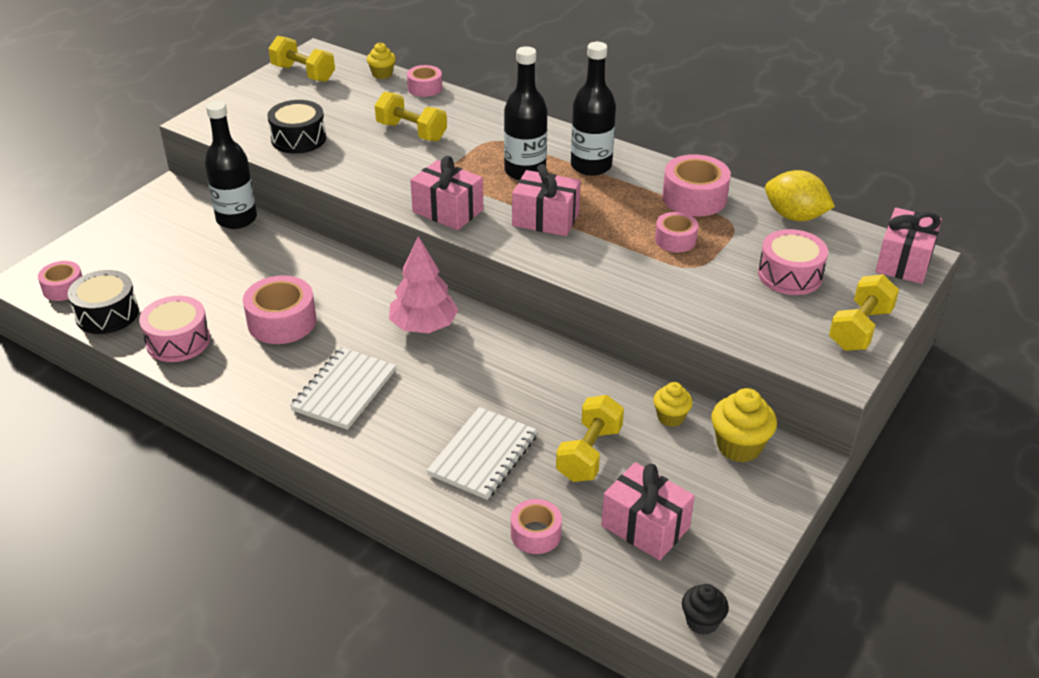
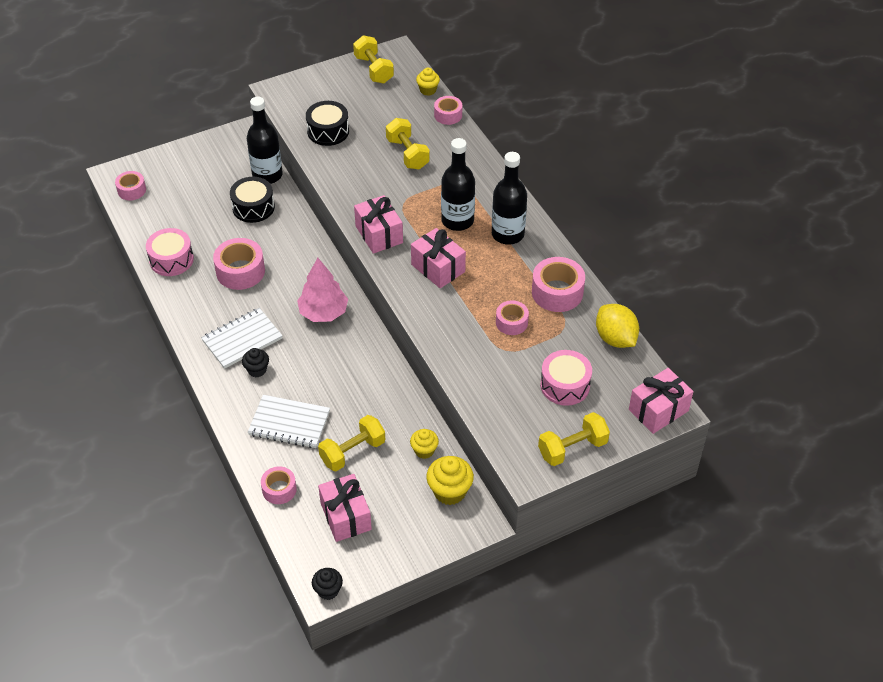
camera: 30 degrees right, 10 degrees up
(107, 314) = (144, 221): black drum -> black drum (253, 207)
(391, 415) = (257, 370): none -> black cupcake
(483, 455) = (289, 423): white notebook -> white notebook turned 45 degrees clockwise

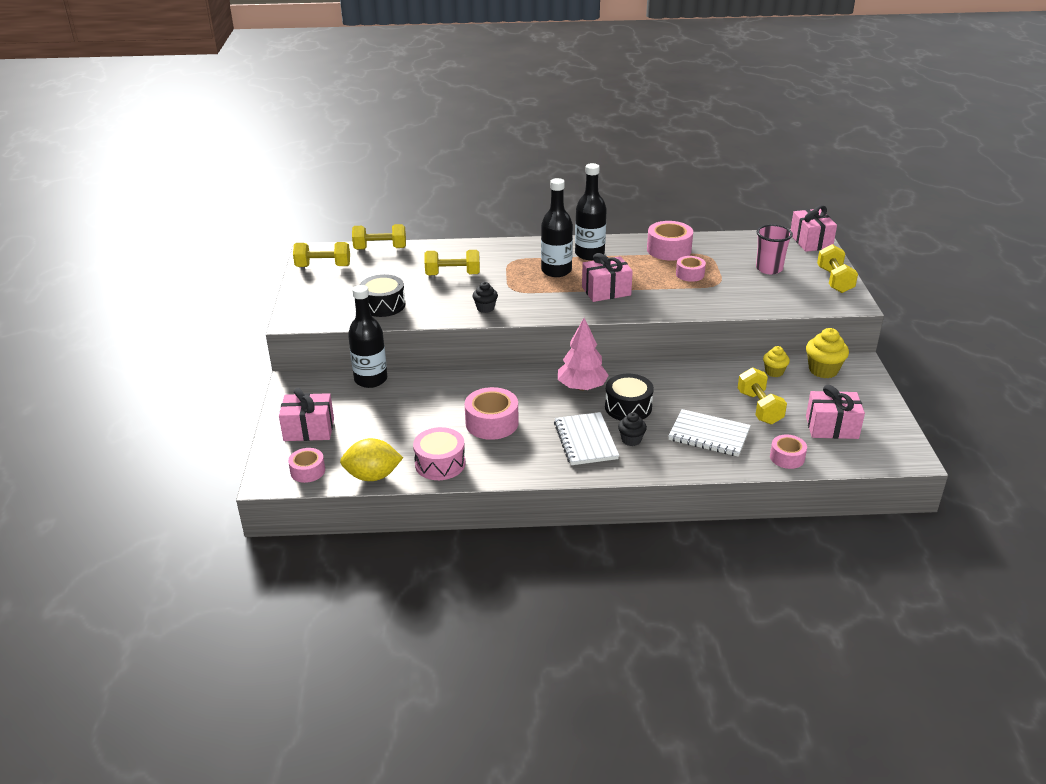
camera: 65 degrees left, 15 degrees down
(253, 207) = (408, 397): black drum -> black drum (628, 407)
(289, 423) = (709, 435): white notebook -> white notebook turned 75 degrees clockwise
(328, 590) = (912, 454): black cupcake -> black cupcake (485, 308)
(379, 234) = (543, 309): pink gift -> pink gift (309, 429)
(428, 90) = (380, 248): yellow cupcake -> yellow dumbbell
(448, 115) = (422, 247): pink tape -> none
(565, 385) = (769, 269): pink drum -> pink cup
(615, 338) = (731, 240): yellow lemon -> yellow lemon (373, 476)

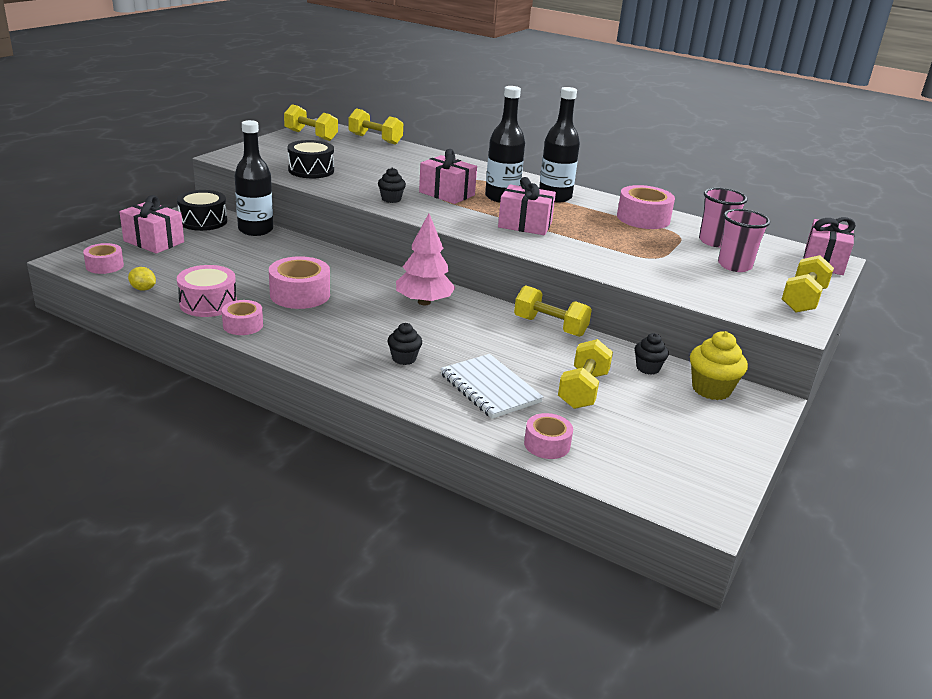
camera: 30 degrees right, 5 degrees down
(373, 476) = (143, 289): yellow lemon -> yellow lemon, size x0.52
(453, 274) = (404, 171): yellow dumbbell -> yellow dumbbell (550, 326)
(585, 441) = (360, 341): white notebook -> none
(628, 407) = (443, 333): black drum -> black drum (203, 221)
(690, 274) = (635, 241): pink tape -> pink tape (243, 325)
(734, 252) = (714, 241): none -> pink cup
(774, 372) = (647, 368): yellow cupcake -> black cupcake
(831, 427) = (644, 442): pink gift -> pink gift (447, 194)

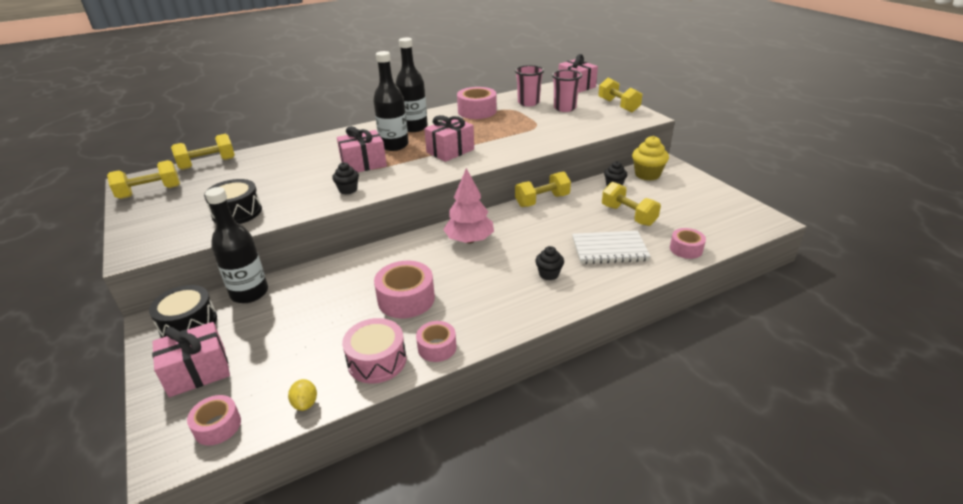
camera: 55 degrees left, 5 degrees up
(143, 289) = (305, 403): yellow lemon -> yellow lemon turned 75 degrees counterclockwise

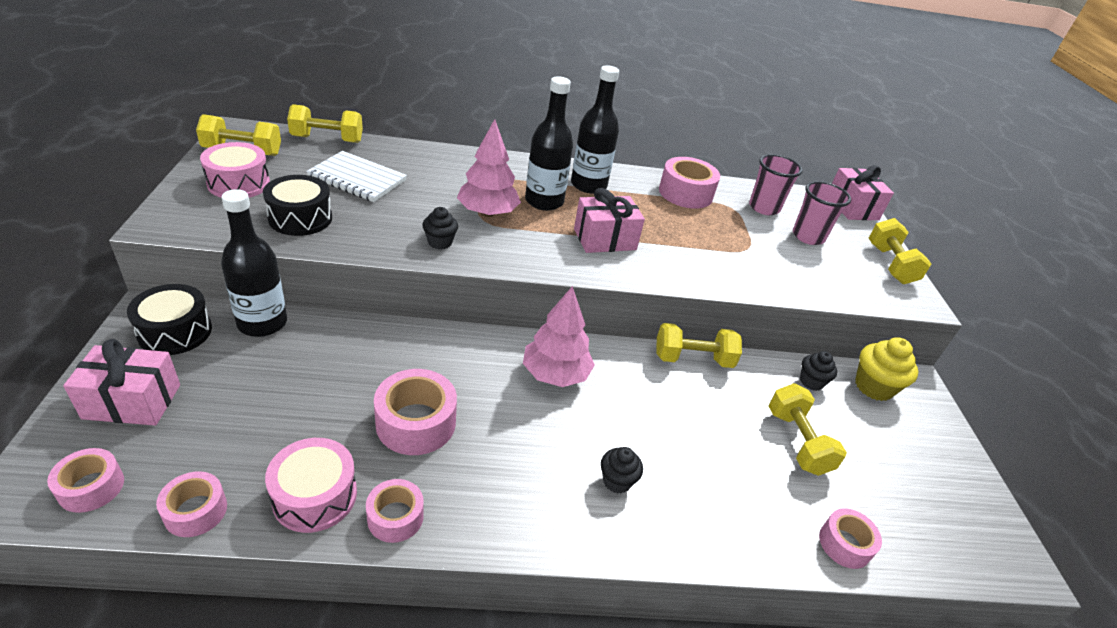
camera: 20 degrees right, 5 degrees up
(168, 210) = (238, 183): none -> pink drum
(305, 403) = (195, 511): yellow lemon -> pink tape
(363, 164) = (487, 213): pink gift -> pink tree
(609, 249) = (729, 485): white notebook -> white notebook (357, 179)

